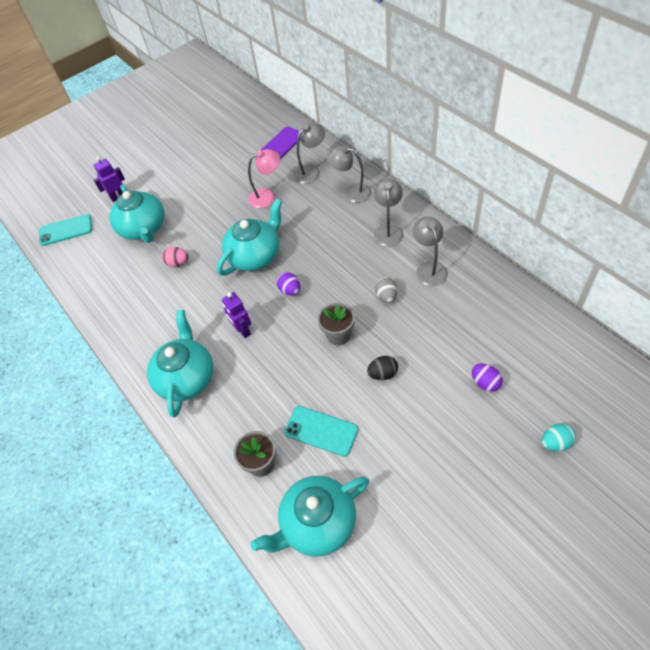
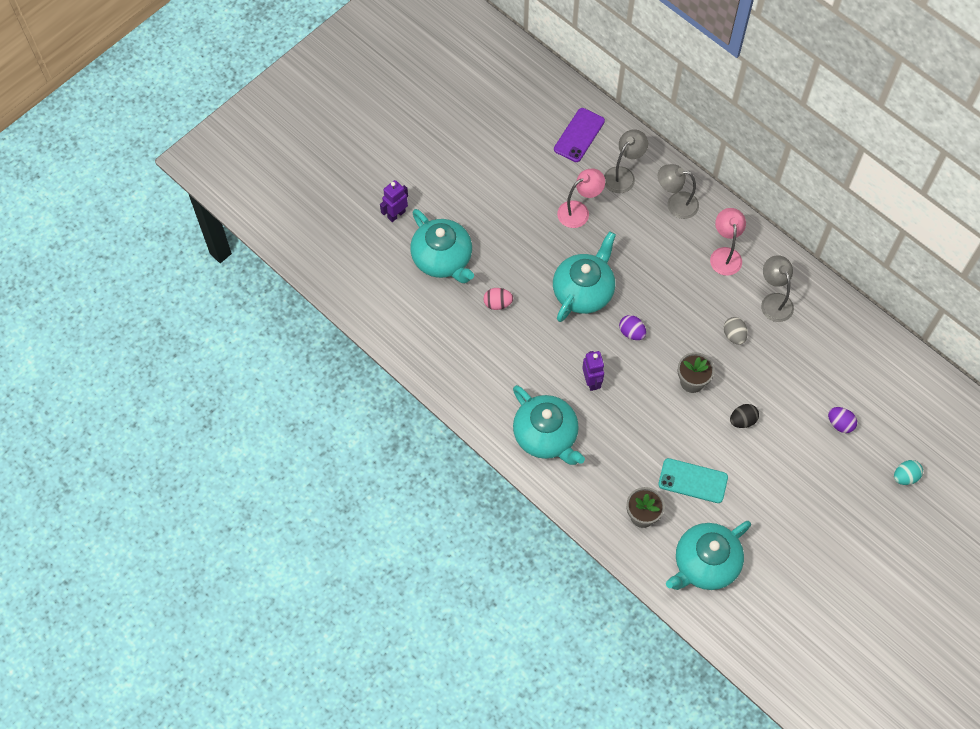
camera: 15 degrees left, 10 degrees up
(66, 230) = (346, 263): turquoise phone -> none
(186, 377) = (546, 436): turquoise teapot -> turquoise teapot turned 150 degrees clockwise
(243, 330) = (591, 381): purple robot -> purple robot turned 150 degrees counterclockwise
(388, 230) = (725, 255): grey lamp -> pink lamp

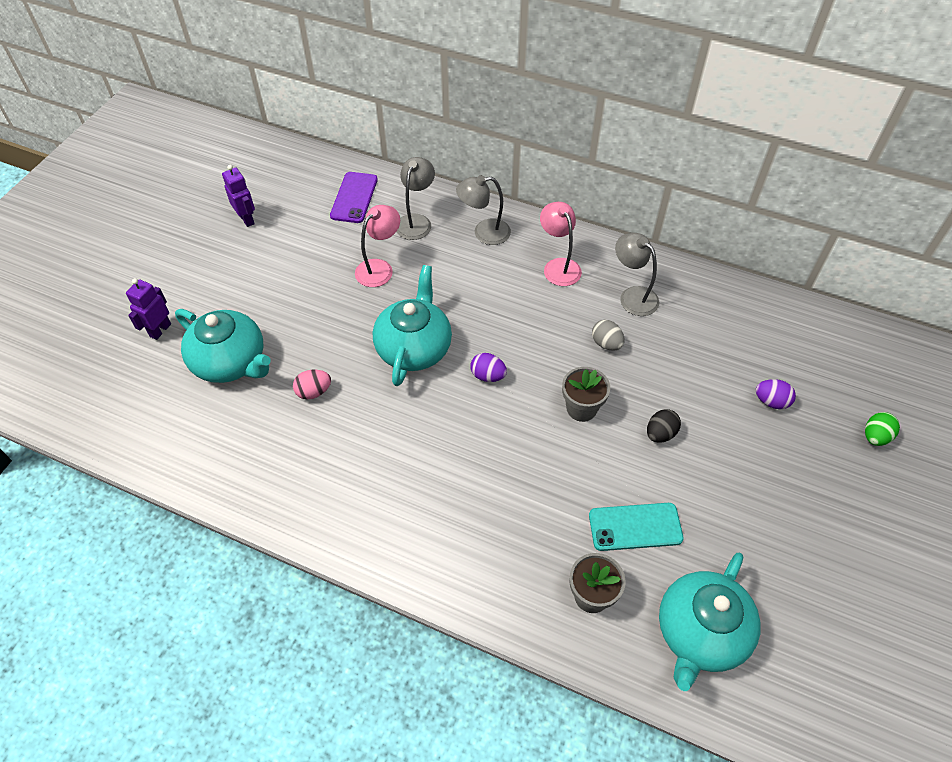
camera: 20 degrees left, 10 degrees down
(546, 436) = (427, 533): turquoise teapot -> none
(591, 381) = (461, 446): purple robot -> purple robot (247, 219)
(905, 477) = (875, 437): turquoise egg -> green egg

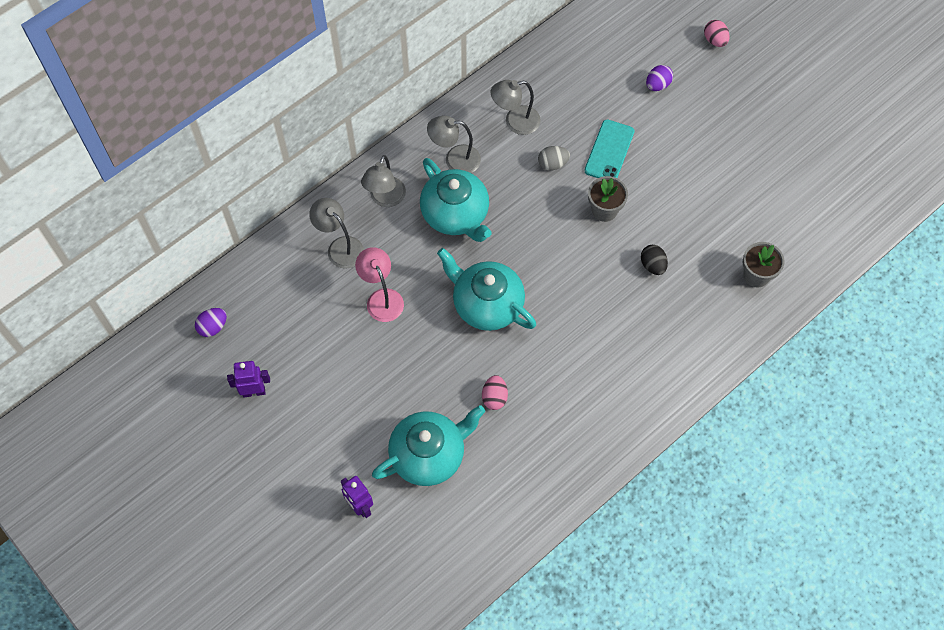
camera: 65 degrees left, 10 degrees up
(354, 197) = (278, 288): purple phone -> none
(488, 376) = (542, 261): purple egg -> purple egg (213, 327)
(558, 266) = (455, 159): pink lamp -> grey lamp
(635, 527) = (717, 223): turquoise phone -> turquoise phone (609, 151)
(660, 434) = (651, 169): black egg -> black egg (652, 265)
(700, 633) = (808, 224): turquoise teapot -> turquoise teapot (456, 215)
(875, 437) = (715, 40): green egg -> pink egg

